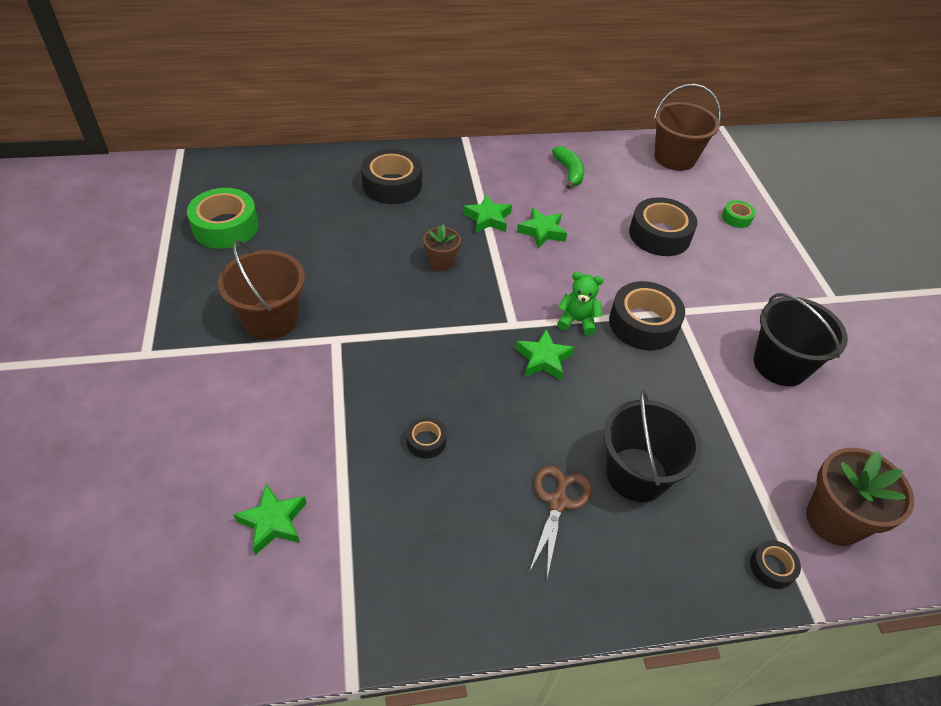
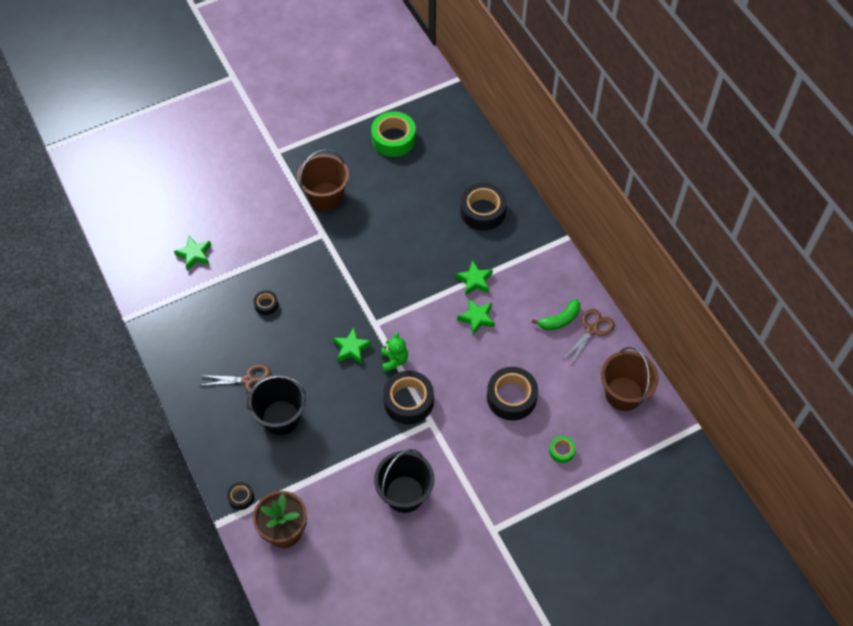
camera: 75 degrees right, 10 degrees up
(441, 262) = (415, 266): brown flower pot -> none
(590, 155) = (592, 330): none -> brown scissors

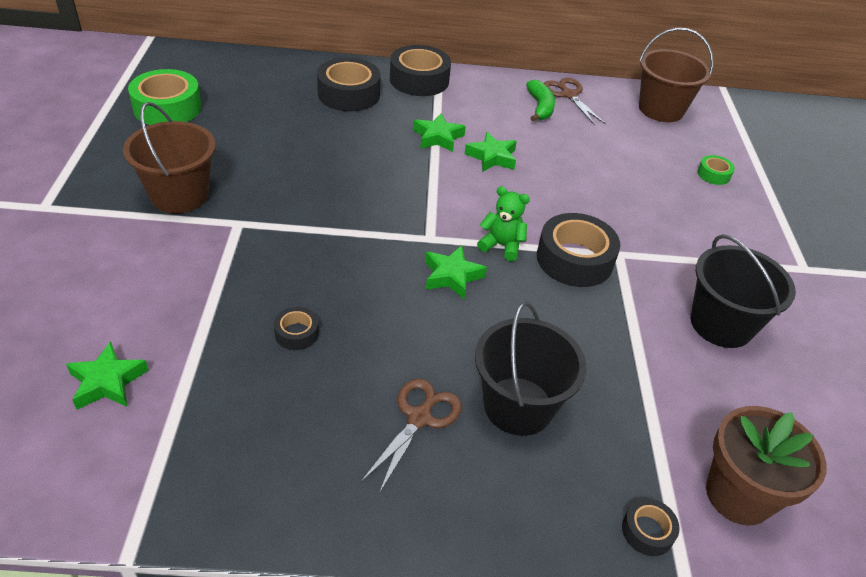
camera: 65 degrees left, 15 degrees down
(511, 397) = (620, 178): black tape -> black tape (419, 80)

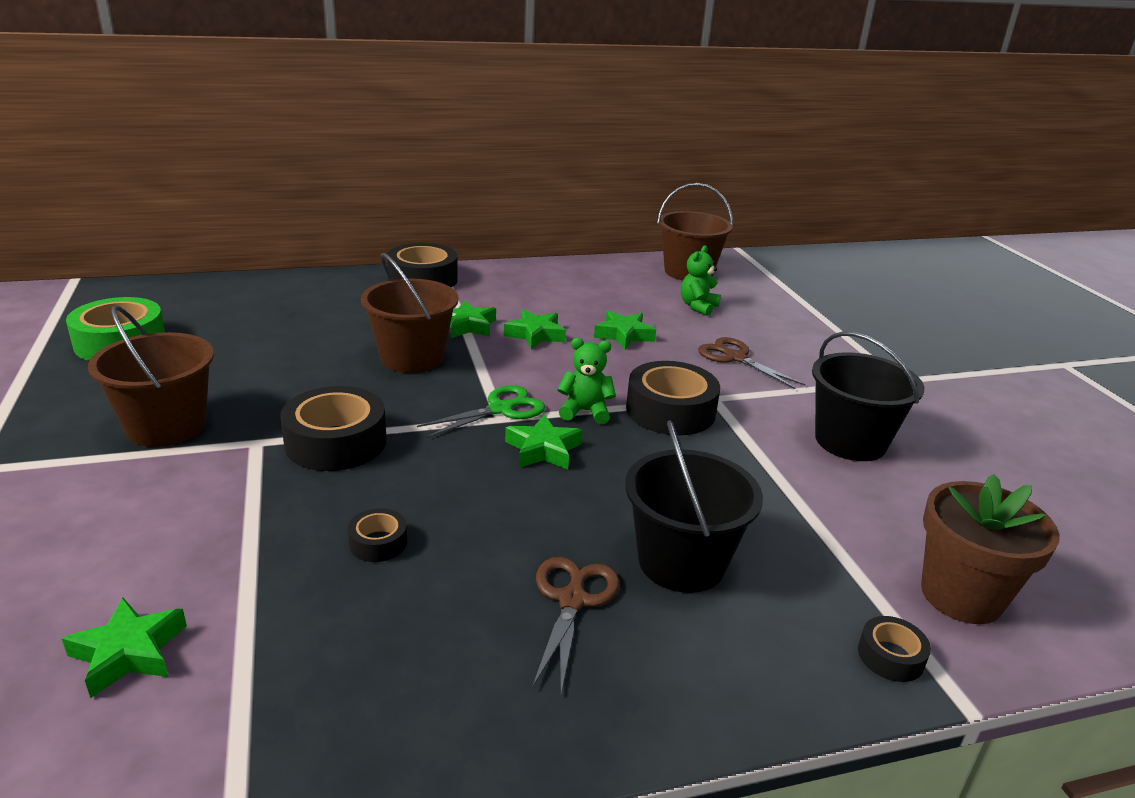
camera: 15 degrees left, 15 degrees down
(348, 94) = (346, 301): black tape -> black tape (336, 442)
(381, 163) = (412, 357): none -> brown bucket
(433, 229) = (500, 409): none -> green scissors
(540, 107) = (565, 286): green banana -> none
(568, 95) = (590, 272): brown scissors -> brown scissors (736, 358)
(569, 171) = (624, 335): none -> green star
(651, 151) = (698, 307): none -> green teddy bear
(713, 174) = (769, 317): green tape -> none

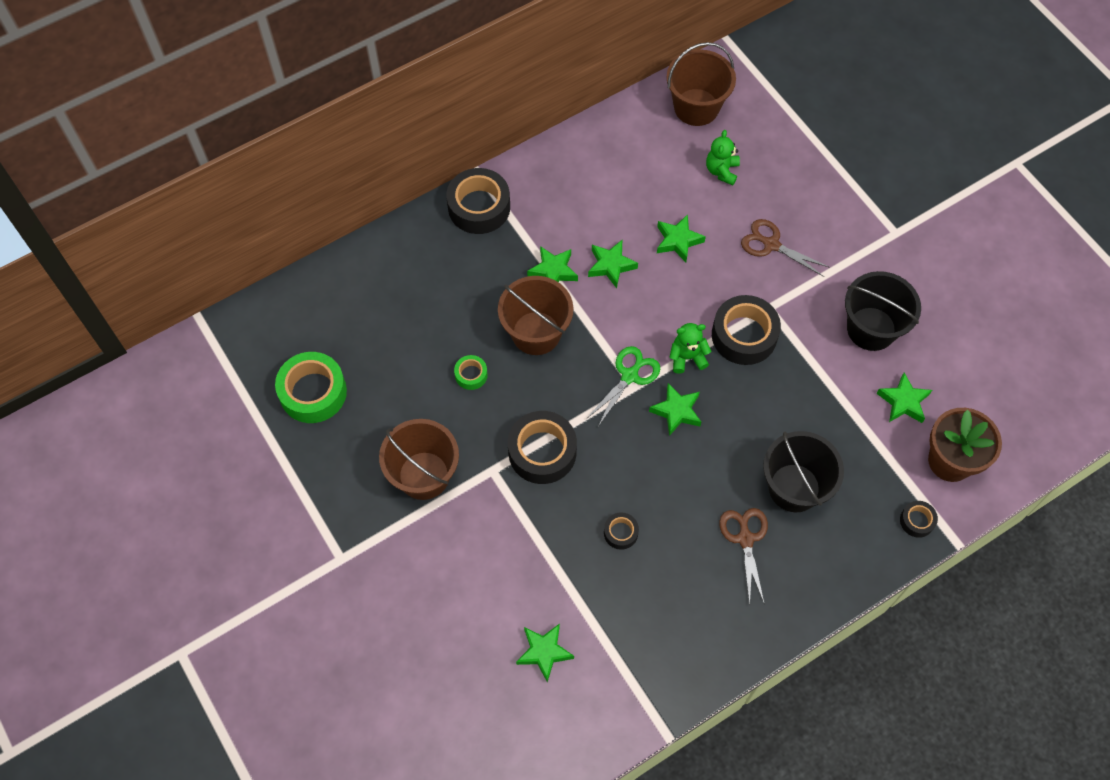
camera: 15 degrees left, 35 degrees up
(308, 368) = (471, 375): none -> green tape
(887, 515) = (903, 402): none -> green star

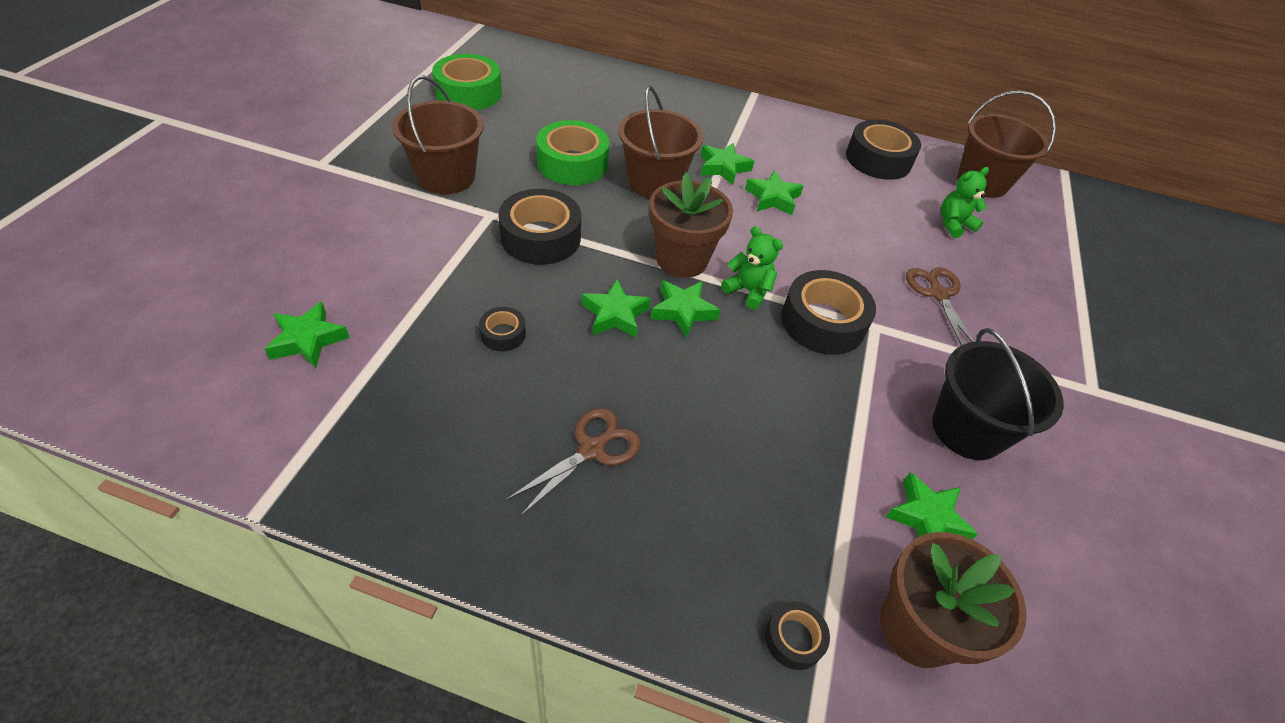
camera: 45 degrees right, 15 degrees down
(471, 375) = (572, 163): green tape -> green tape, size x2.03
(479, 207) = (726, 107): black tape -> black tape (878, 159)
(629, 376) = (682, 259): green scissors -> brown flower pot
(678, 241) = (852, 228): green star -> green star (615, 314)
(794, 488) = (701, 463): black bucket -> none

